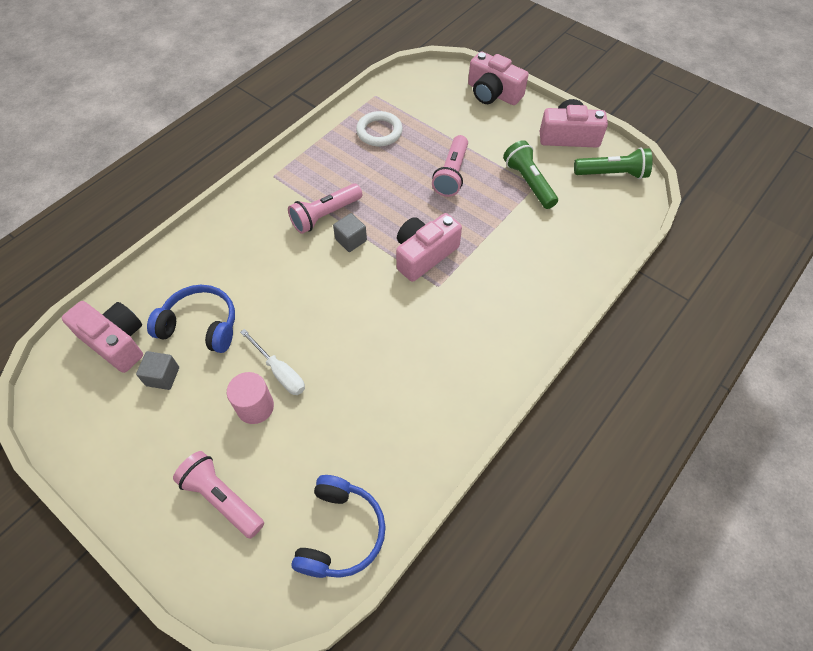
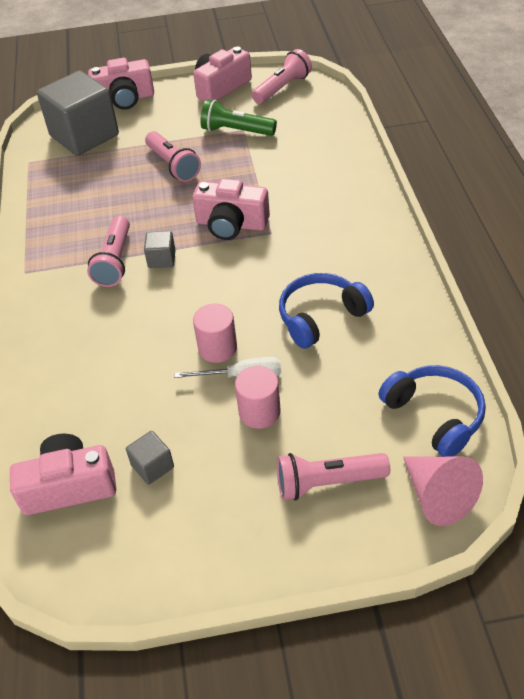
camera: 45 degrees left, 10 degrees down
(201, 325) = (128, 409): blue headphones -> blue headphones (320, 316)
(261, 587) = (437, 496): none -> pink cone
(294, 337) = (217, 348): none -> pink cylinder
(379, 132) = (71, 181): white ring -> none
(424, 254) = (231, 224): pink camera -> pink camera turned 75 degrees counterclockwise
(431, 102) = (84, 136): none -> grey cube
(612, 174) = (283, 88): green flashlight -> pink flashlight

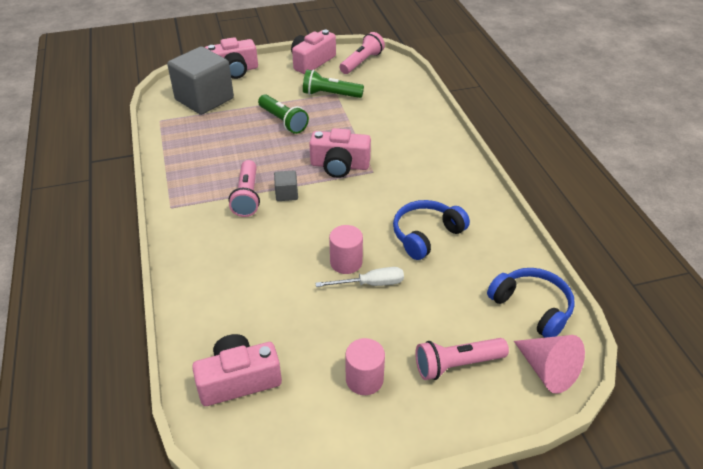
camera: 10 degrees left, 5 degrees down
(152, 466) = (308, 359): grey cube -> none
(173, 165) = (283, 121): pink flashlight -> green flashlight
(259, 412) = (390, 311): pink cylinder -> pink cylinder (364, 379)

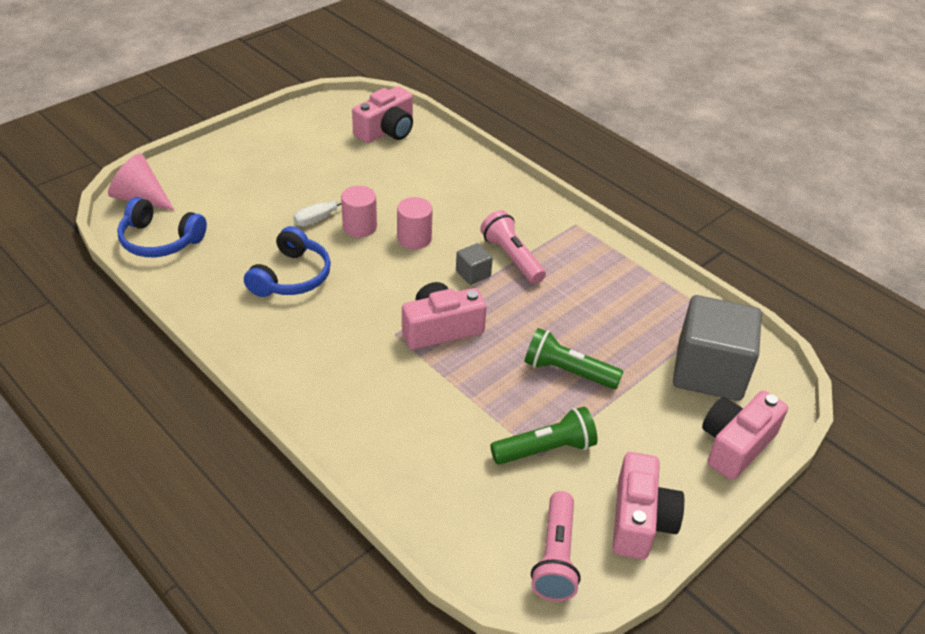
camera: 150 degrees right, 0 degrees up
(364, 379) = (292, 154): pink cylinder -> pink cylinder (414, 238)
(456, 365) = (221, 182): pink flashlight -> none

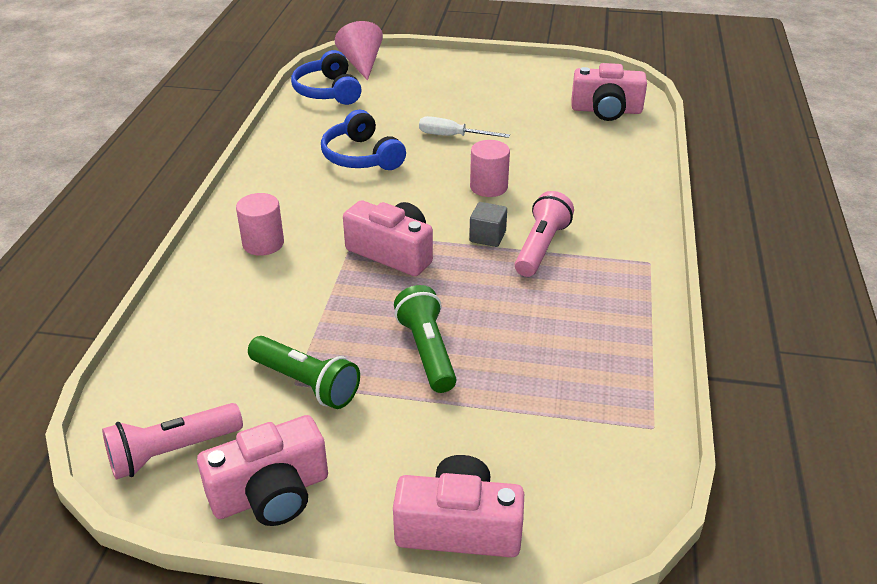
camera: 55 degrees right, 5 degrees down
(291, 276) = (361, 157): blue headphones -> blue headphones turned 75 degrees clockwise
(359, 227) = (463, 156): pink cylinder -> pink cylinder (263, 243)
(709, 371) = (552, 455): grey cube -> none

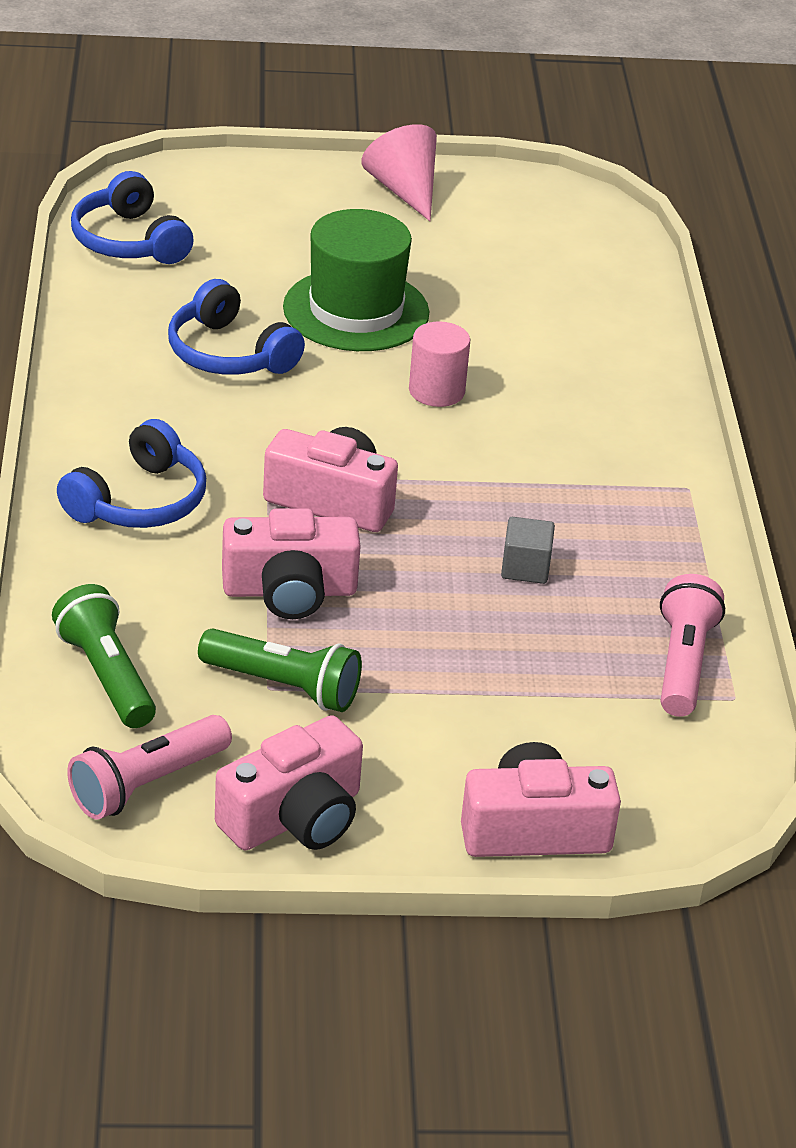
camera: 15 degrees left, 0 degrees up
(263, 243) = (139, 501): pink cylinder -> blue headphones
(361, 64) = (164, 186): pink cone -> pink cone (404, 191)
(427, 351) = (427, 631): green flashlight -> green flashlight (106, 675)
(452, 136) = (356, 310): white screwdriver -> green hat
(487, 236) = (458, 467): grey cube -> grey cube (525, 568)
(541, 247) = (537, 477): pink flashlight -> pink flashlight (683, 663)
(606, 110) = (576, 252): pink camera -> pink camera (289, 590)

